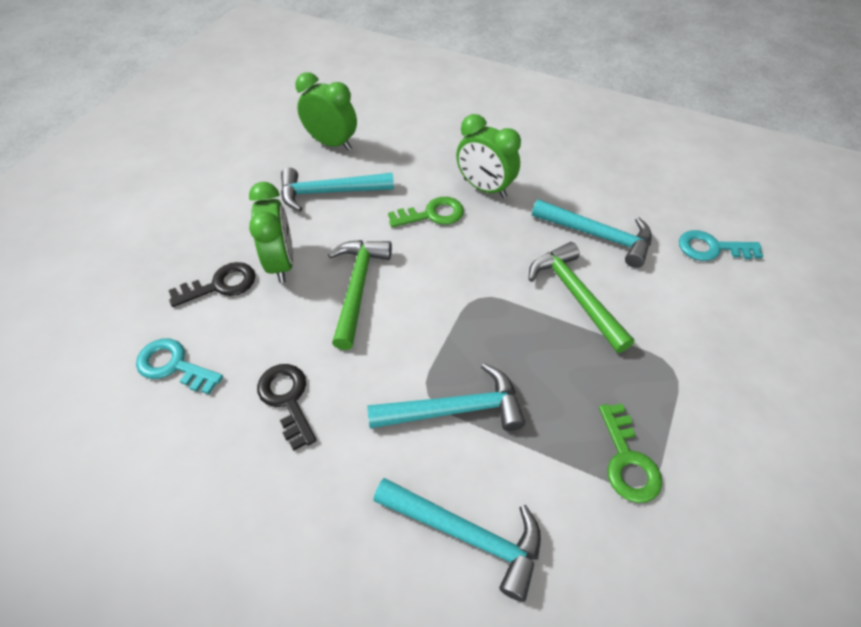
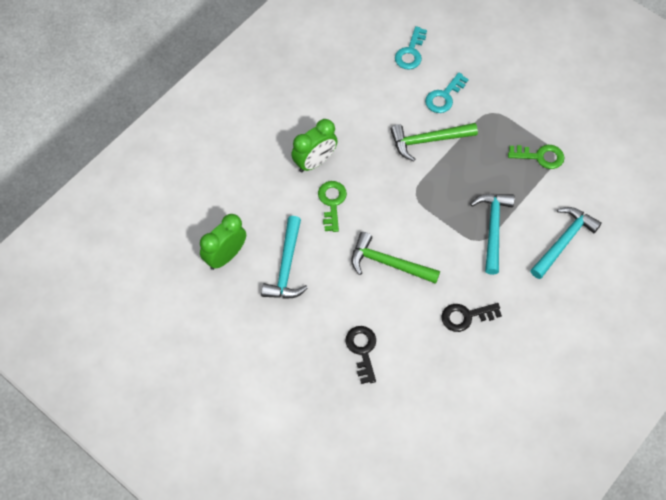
camera: 75 degrees left, 10 degrees up
(174, 366) = (425, 381): turquoise key -> turquoise key (444, 96)
(282, 263) = (352, 308): green clock -> none
(597, 236) = (382, 110): turquoise hammer -> none

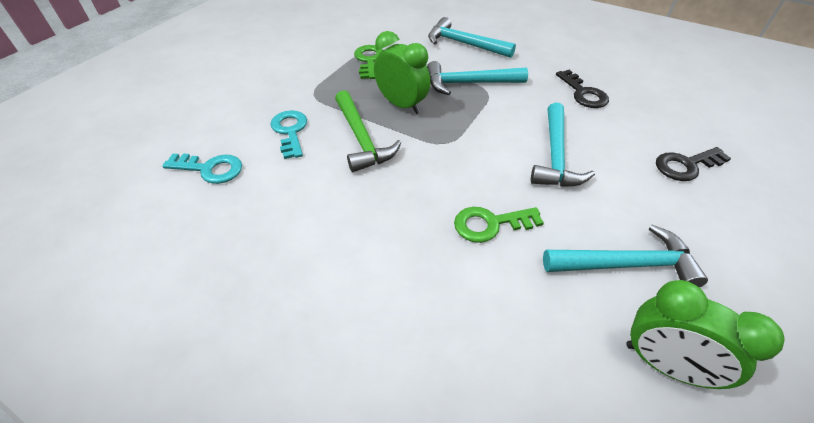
camera: 100 degrees left, 15 degrees down
(315, 162) = (424, 256): green clock -> green clock (402, 105)
(388, 263) = (555, 155): green hammer -> turquoise hammer
(444, 96) = (290, 131): turquoise key -> turquoise key turned 135 degrees counterclockwise

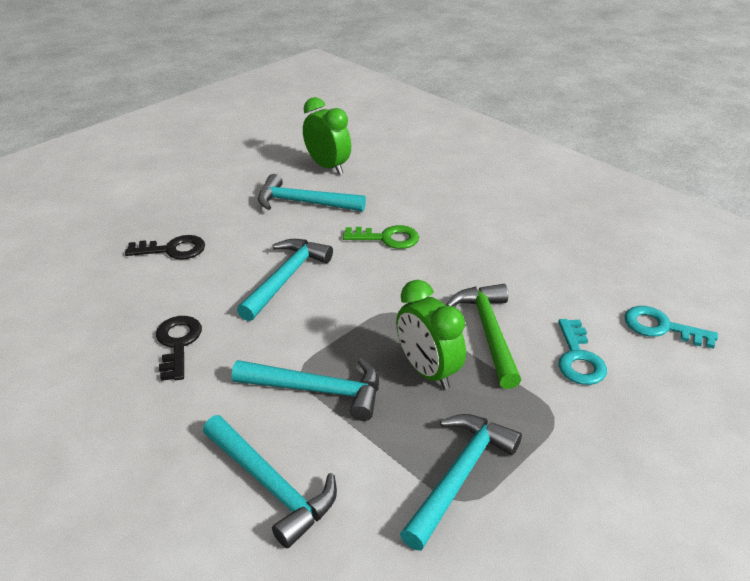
camera: 165 degrees left, 10 degrees down
(369, 60) = (459, 476): green key -> turquoise hammer

